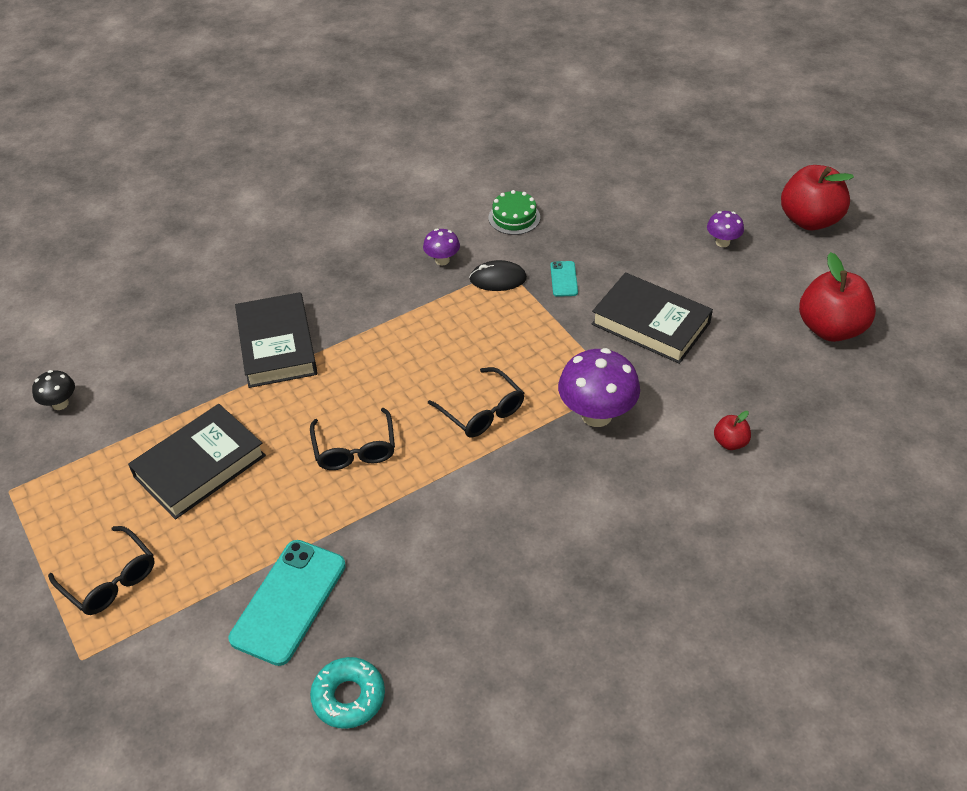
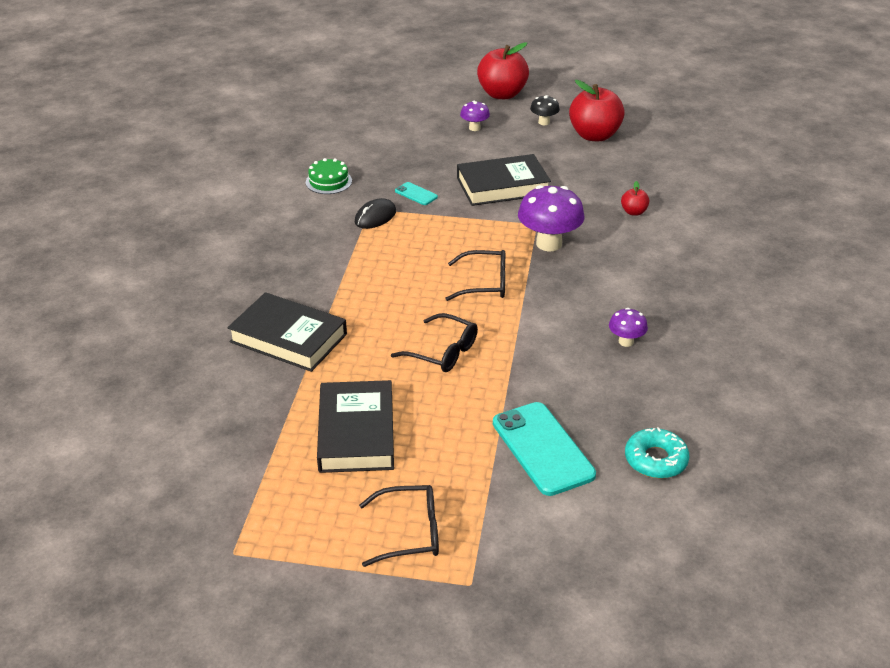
camera: 50 degrees left, 10 degrees down
(60, 404) = (177, 479): black mushroom -> black mushroom (544, 122)
(442, 260) = (321, 228): purple mushroom -> purple mushroom (626, 342)

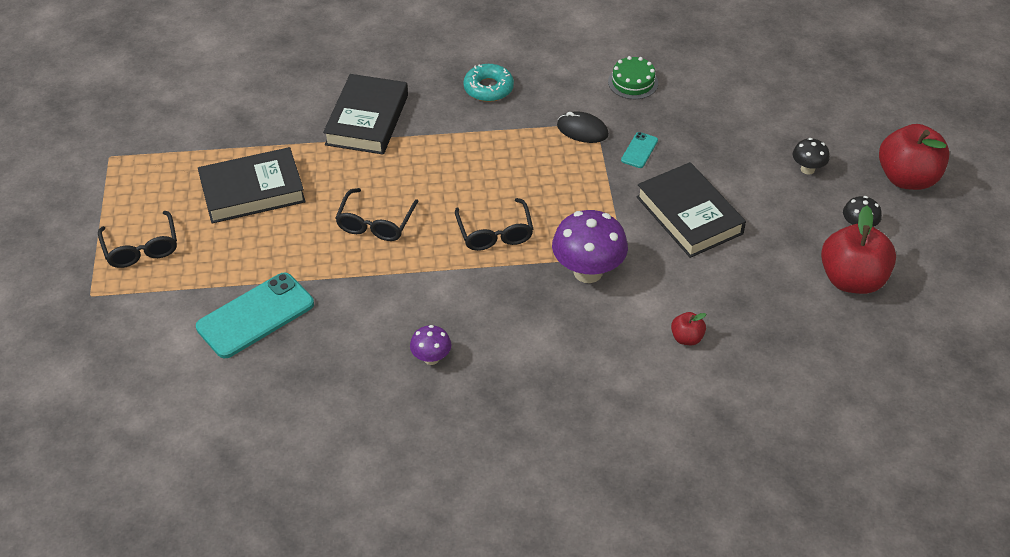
camera: 75 degrees right, 10 degrees up
(474, 128) = (807, 169): purple mushroom -> black mushroom
(655, 460) = (255, 400): turquoise donut -> turquoise donut (488, 88)

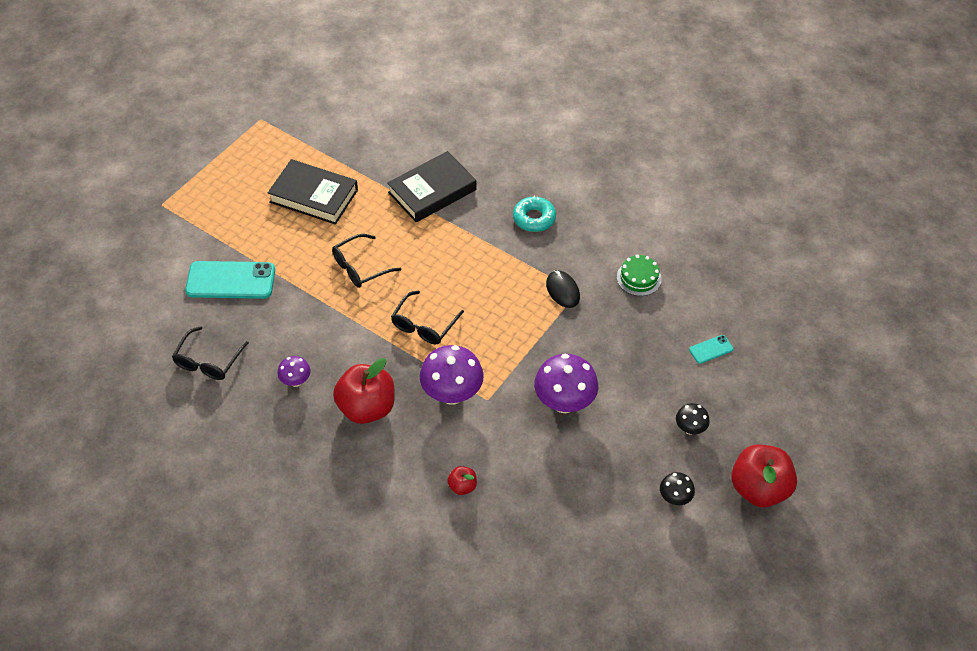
camera: 40 degrees right, 5 degrees up
(141, 248) = (216, 193): black glasses -> black glasses (208, 361)
(639, 150) = (584, 332): turquoise phone -> turquoise phone (711, 349)
(689, 215) = (564, 402): black book -> purple mushroom
(852, 280) = (623, 532): red apple -> red apple (366, 408)

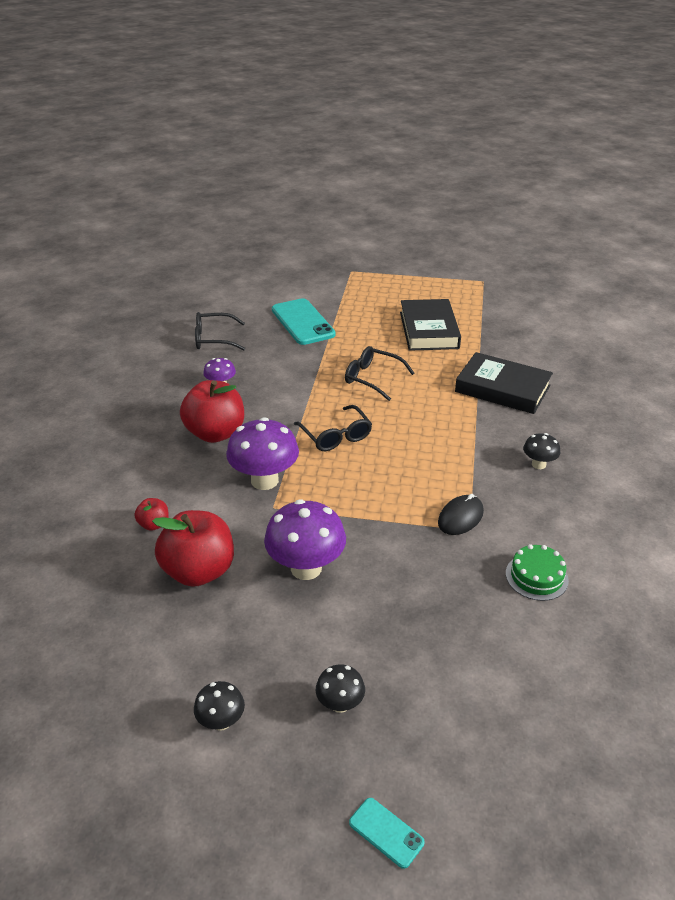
camera: 65 degrees right, 15 degrees down
(424, 325) = (336, 436): black glasses -> black glasses turned 120 degrees counterclockwise
(534, 218) = (538, 464): turquoise donut -> black mushroom
(711, 349) = (485, 687): turquoise phone -> turquoise phone (386, 832)
(758, 488) = (283, 824): red apple -> red apple (199, 571)

